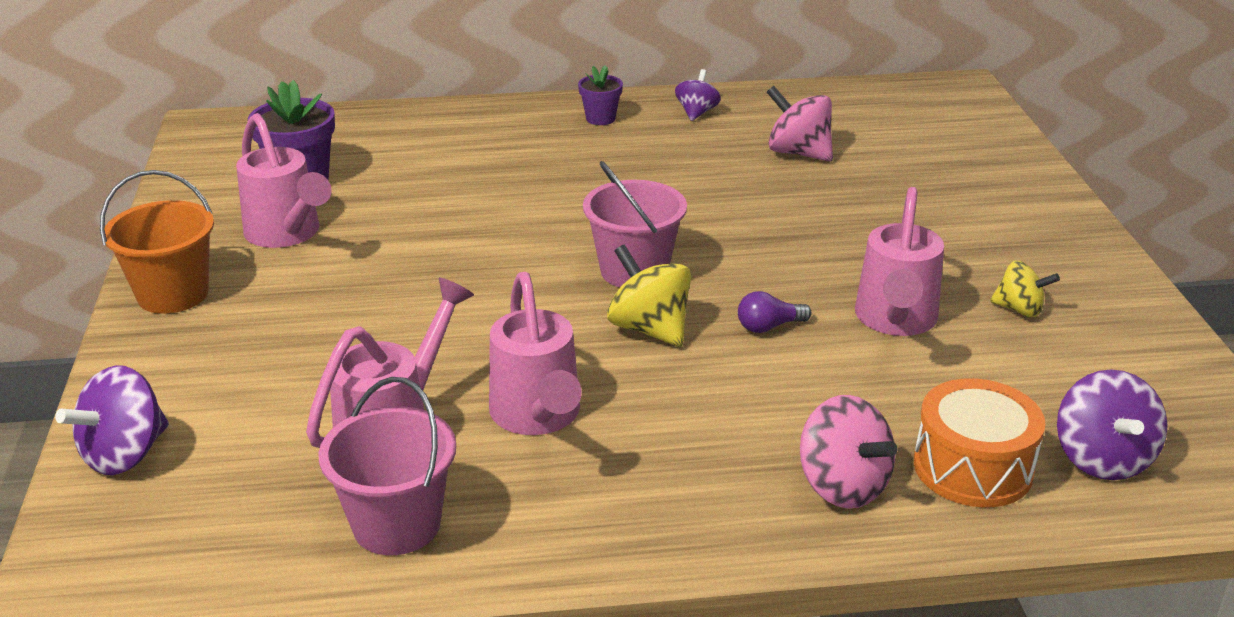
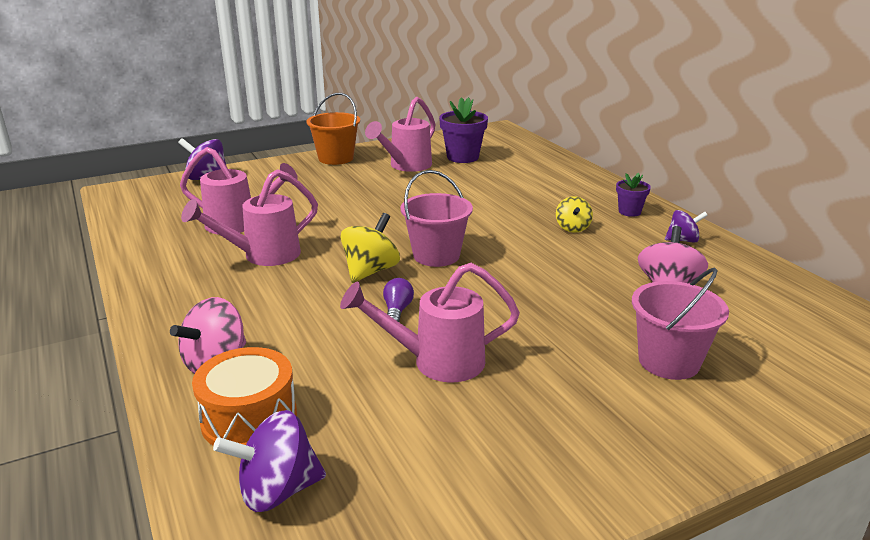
camera: 70 degrees right, 5 degrees down
(397, 524) = (163, 240): pink bucket -> pink bucket (669, 361)
(769, 326) = (397, 311): purple light bulb -> purple light bulb turned 45 degrees clockwise
(1019, 309) = (497, 425): yellow spinning top -> yellow spinning top (572, 228)

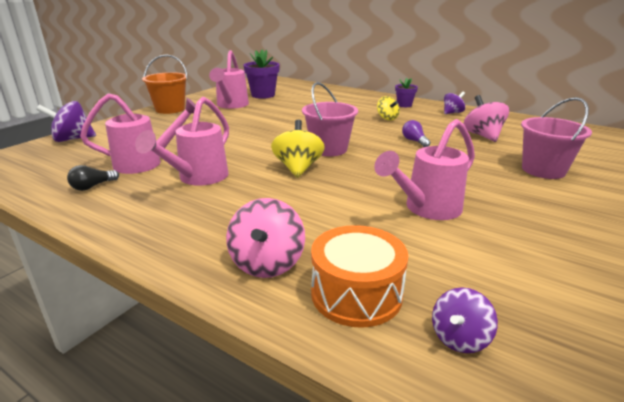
camera: 30 degrees left, 0 degrees up
(170, 239) = (93, 186): none -> black light bulb
(277, 490) = (459, 338): purple spinning top -> purple spinning top, size x0.64
(397, 311) = (353, 187): purple light bulb -> purple light bulb (414, 141)

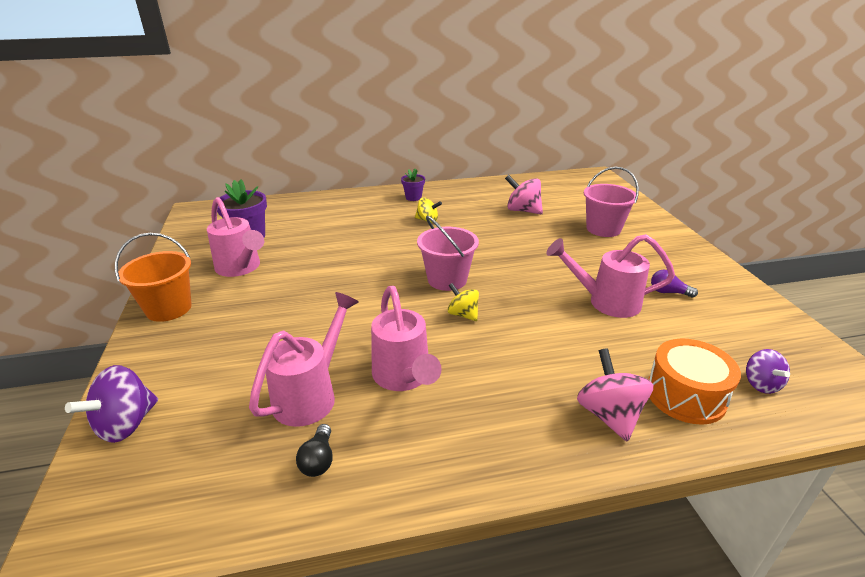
camera: 45 degrees left, 5 degrees up
(267, 263) = (609, 415): pink spinning top -> pink spinning top turned 150 degrees counterclockwise
(298, 168) = (463, 314): yellow spinning top -> yellow spinning top, size x0.64
(414, 141) = (491, 238): purple light bulb -> purple light bulb (668, 292)
(426, 209) = (605, 302): pink watering can -> pink watering can turned 90 degrees clockwise
(452, 113) = (464, 192): purple spinning top -> none

